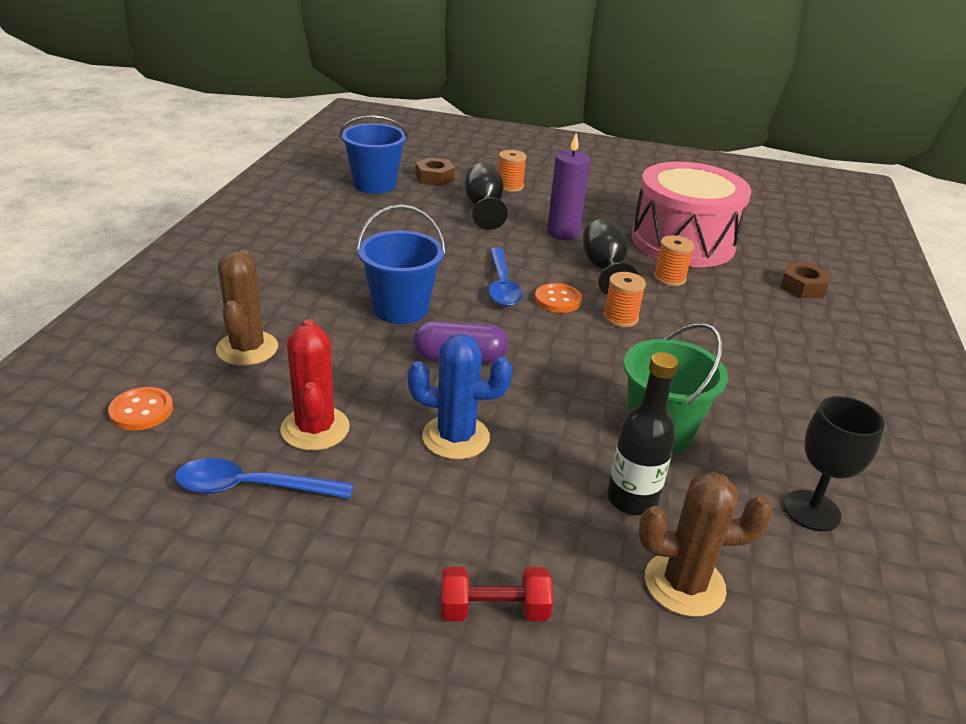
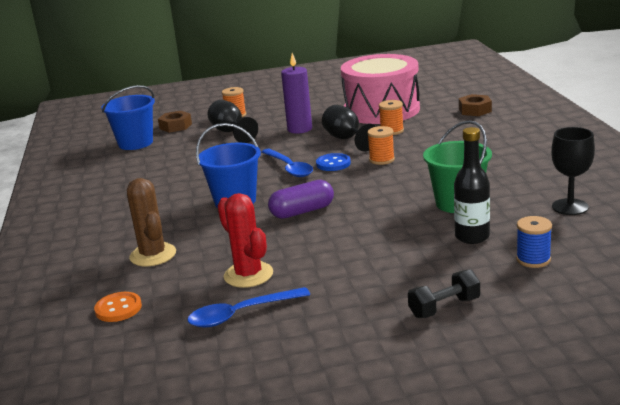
camera: 20 degrees left, 10 degrees down
(456, 437) = (342, 247): blue cactus -> none
(494, 610) = (444, 308): red dumbbell -> black dumbbell
(557, 300) = (333, 164): orange button -> blue button
(684, 584) = (533, 259): brown cactus -> blue spool

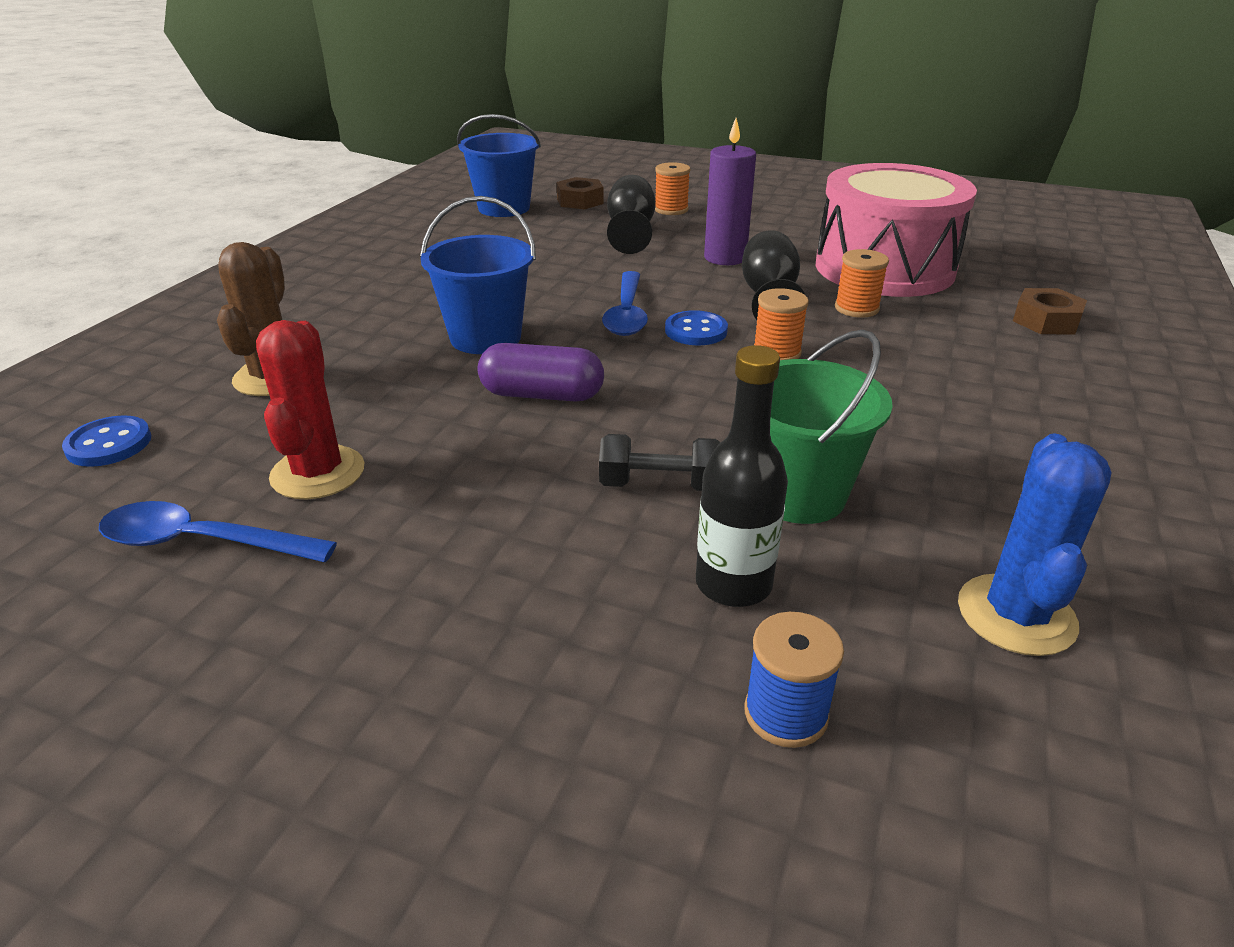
camera: 30 degrees right, 10 degrees up
(118, 308) = (109, 444): orange button -> blue button
(444, 308) = (474, 733): black dumbbell -> black dumbbell (659, 485)
(570, 207) = (1016, 615): black goblet -> blue cactus

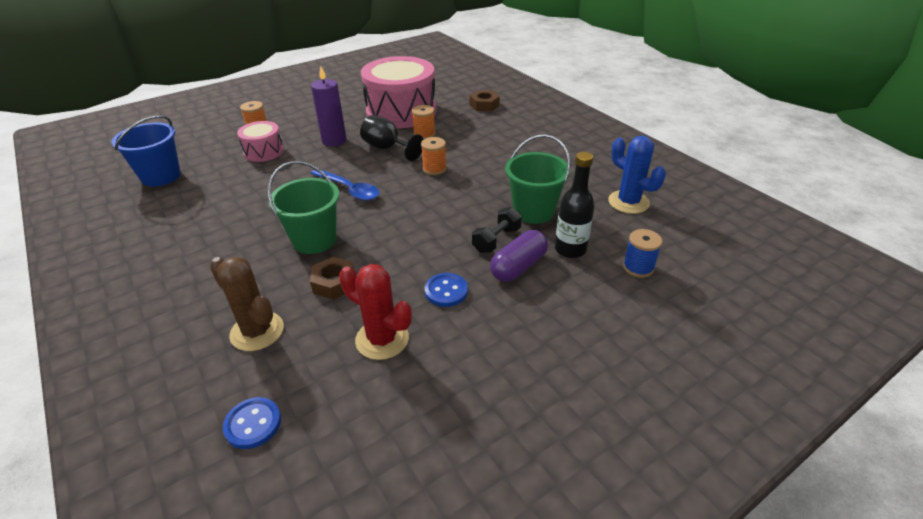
camera: 55 degrees left, 5 degrees up
(202, 542) = (404, 399): blue spoon -> none
(485, 337) = (314, 240): blue bucket -> green bucket
(542, 395) = (393, 243): purple capsule -> purple capsule (518, 266)
(580, 201) = (198, 149): brown nut -> brown nut (334, 283)
(630, 232) = (264, 151): black goblet -> pink drum
(696, 331) = (390, 179): blue button -> blue button (446, 291)

